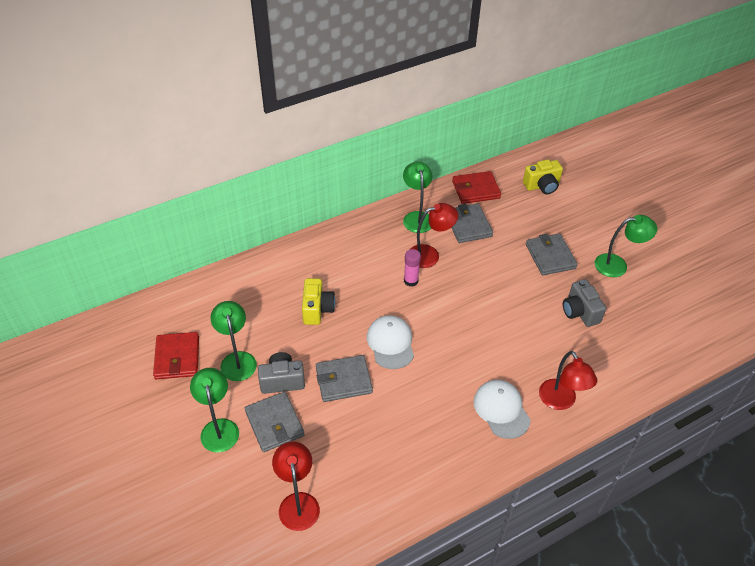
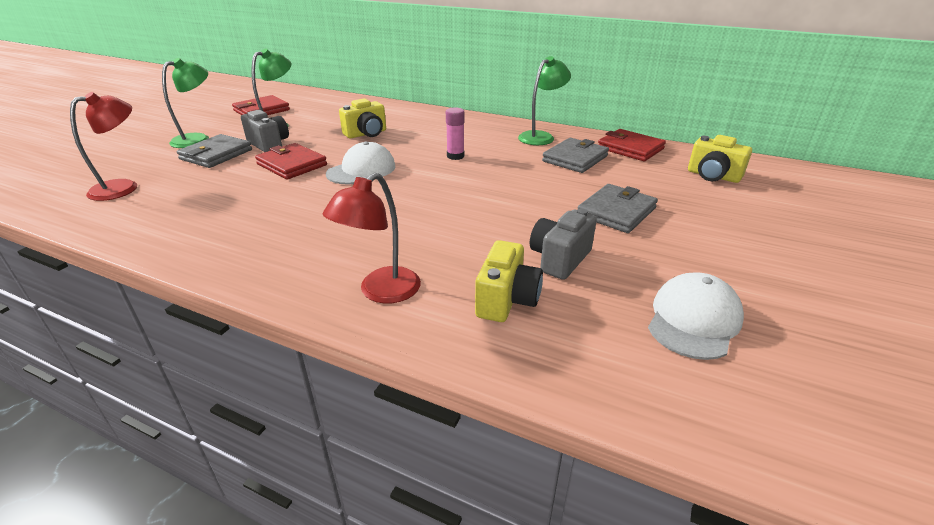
camera: 55 degrees right, 15 degrees down
(343, 380) = (292, 165): grey wallet -> red wallet
(430, 254) = (503, 154): red lamp -> none
(501, 410) = (326, 253): white cap -> white cap (693, 320)
(601, 354) = (506, 300): none -> yellow camera
(617, 265) = (694, 262): green lamp -> none

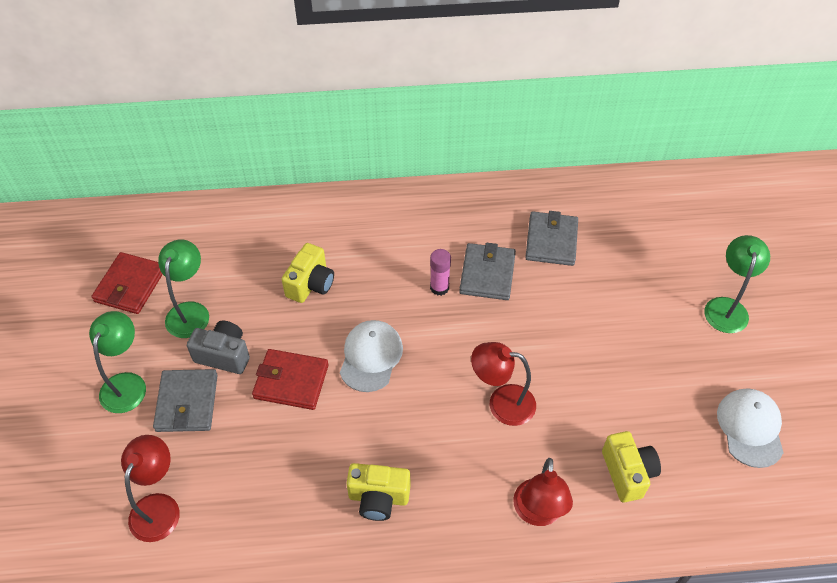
camera: 30 degrees left, 20 degrees up
(433, 219) = (501, 403): none -> red lamp
(541, 136) = (493, 209): green lamp -> green lamp (726, 307)
(559, 259) = (632, 405): grey camera -> none
(616, 212) = (635, 317): grey wallet -> grey wallet (487, 274)
(630, 148) = (588, 198): red wallet -> none
(713, 176) = (679, 220): yellow camera -> yellow camera (378, 498)

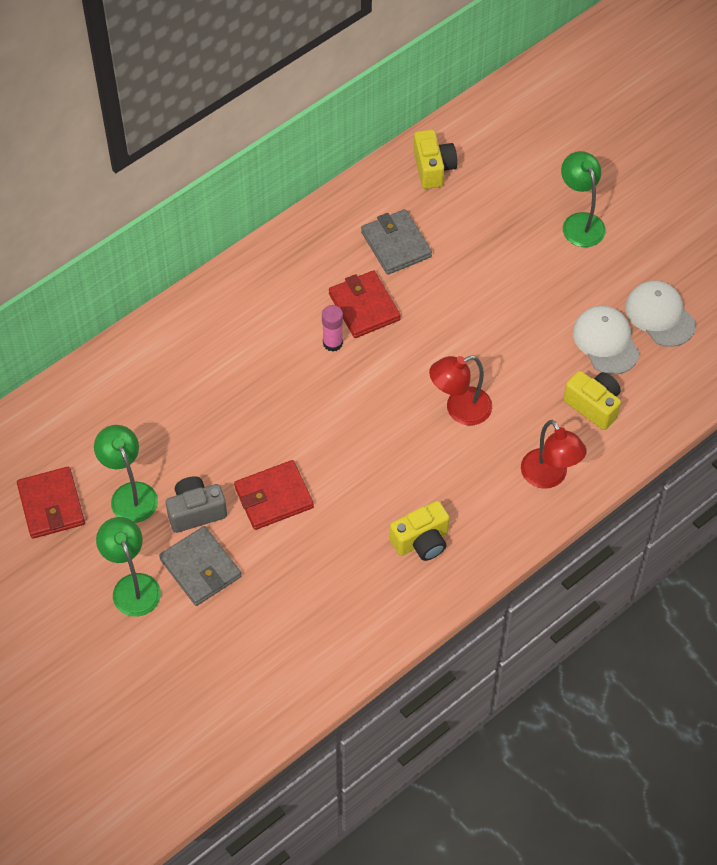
camera: 35 degrees left, 5 degrees up
(159, 506) = (253, 657): red lamp -> none
(310, 284) = (217, 406): yellow camera -> yellow camera (433, 168)
(371, 357) = (323, 437): white cap -> white cap (606, 341)
(487, 274) = (364, 307): grey wallet -> red wallet

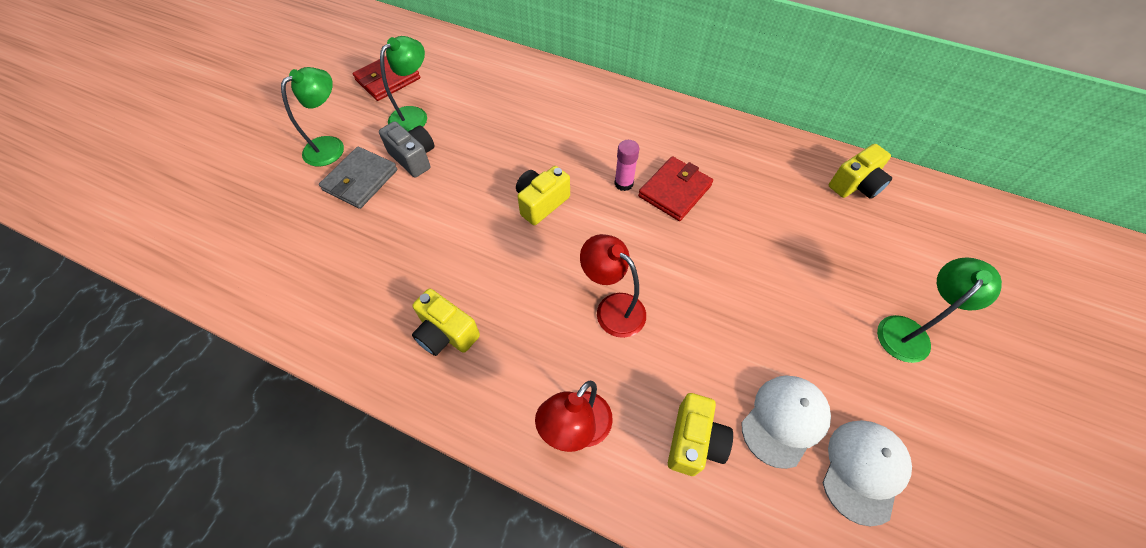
camera: 65 degrees right, 0 degrees up
(273, 497) = (448, 201): red wallet -> none
(319, 419) = (541, 203): none -> yellow camera
(396, 244) = (755, 189): grey wallet -> none

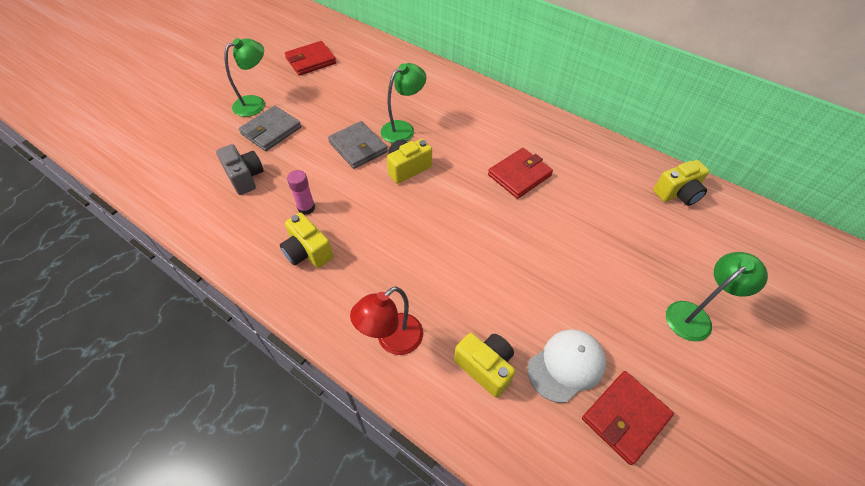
camera: 10 degrees right, 5 degrees down
(413, 158) = (316, 120): grey camera -> grey camera (245, 177)
(414, 115) = (324, 89): green lamp -> green lamp (403, 128)
(474, 185) = (358, 147): none -> grey wallet
(612, 308) = (444, 255): red lamp -> none
(623, 183) = (478, 163): pink glue stick -> pink glue stick (306, 208)
(694, 441) = (485, 367): yellow camera -> yellow camera turned 75 degrees counterclockwise
(863, 470) = (625, 417): white cap -> red wallet

